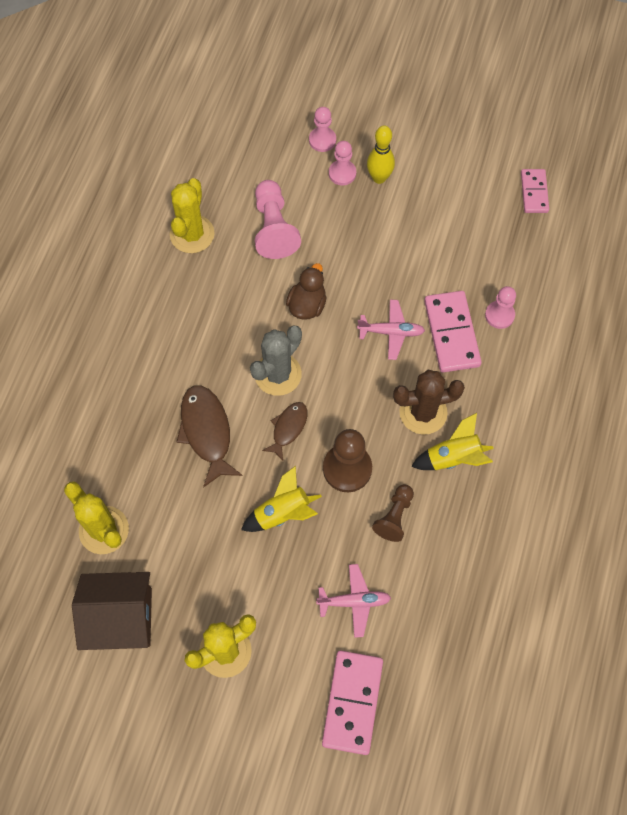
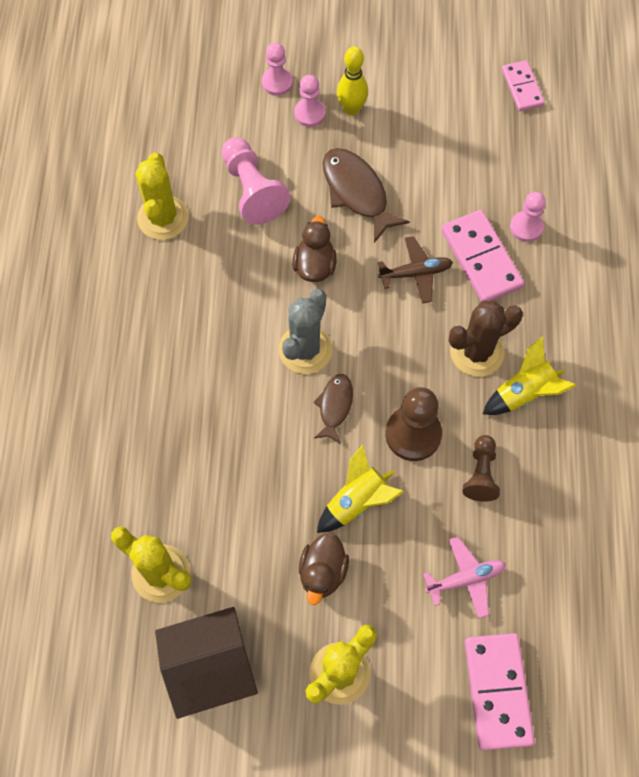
camera: 15 degrees left, 0 degrees up
(207, 432) = (245, 433): brown fish -> brown fish (357, 192)
(236, 564) = (322, 572): none -> brown duck
(391, 332) = (415, 273): pink plane -> brown plane

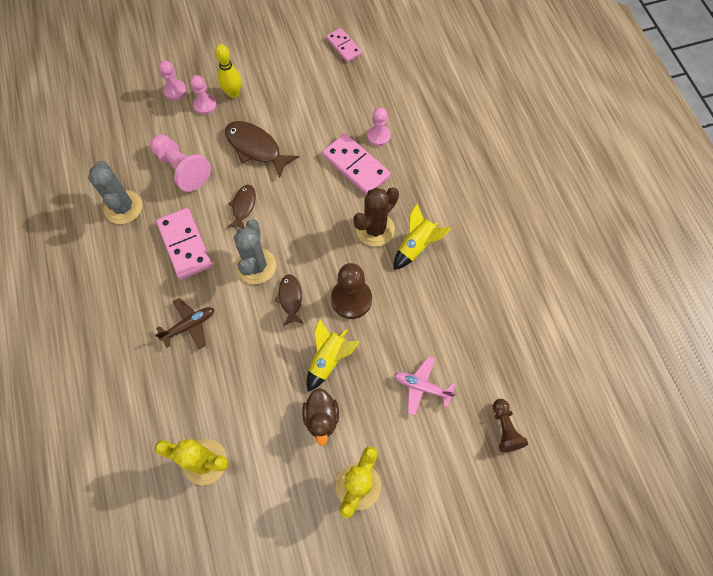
camera: 20 degrees left, 0 degrees up
(163, 218) = (123, 207): yellow cactus -> grey cactus
(210, 668) = (264, 517): brown house -> none
(314, 265) = (243, 206): brown duck -> brown fish
(415, 273) = (315, 189): brown plane -> brown plane (189, 325)
(465, 579) = (422, 387): pink plane -> pink plane turned 120 degrees counterclockwise
(481, 474) = (407, 311): brown pawn -> brown pawn (505, 429)
(498, 691) = (471, 457): pink domino -> pink domino (185, 245)

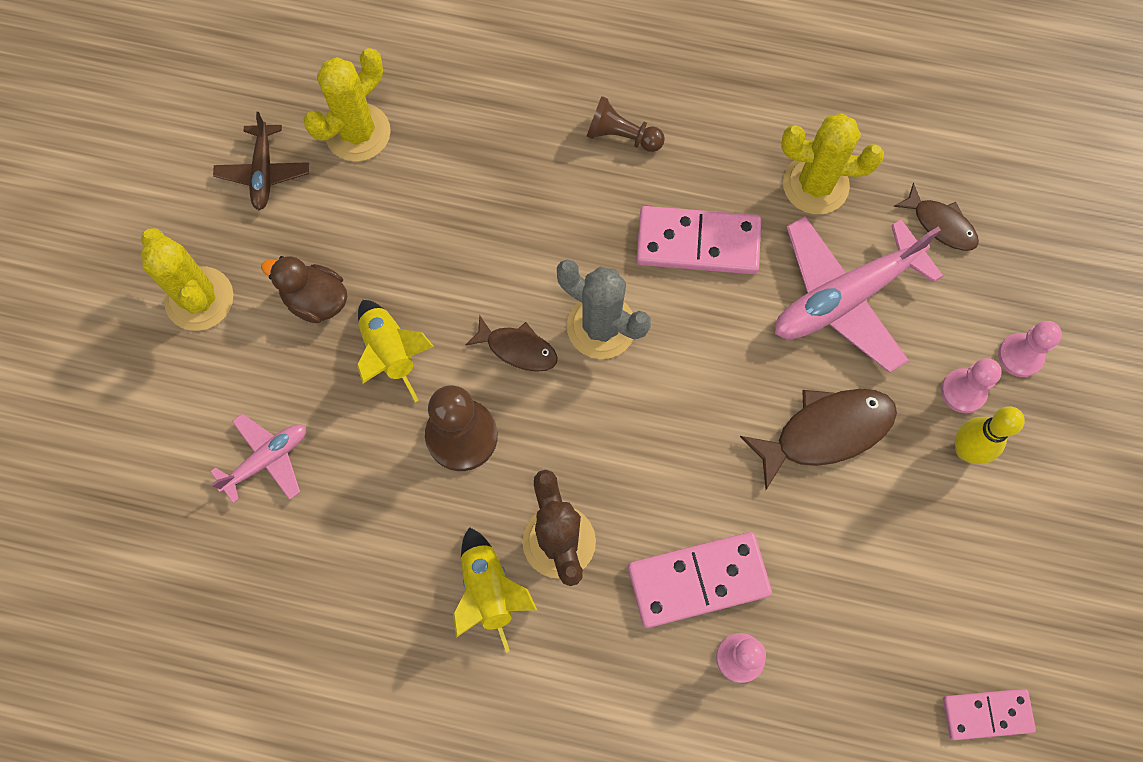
camera: 120 degrees right, 5 degrees up
(123, 207) = (815, 185): grey cactus -> yellow cactus
(182, 168) = (844, 298): pink pawn -> pink plane
(189, 325) = (560, 194): brown plane -> brown plane (264, 172)
(243, 206) = (719, 358): brown fish -> brown fish (940, 224)
(505, 429) = (132, 539): brown pawn -> brown pawn (621, 136)

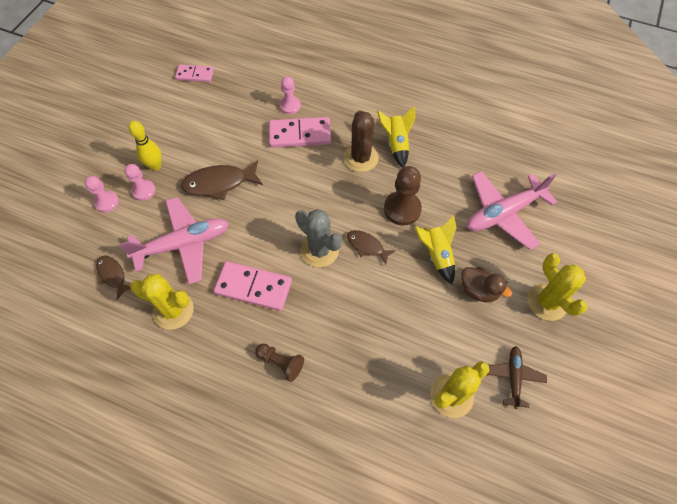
camera: 170 degrees left, 10 degrees down
(266, 459) = (503, 213): pink plane -> pink plane, size x1.82

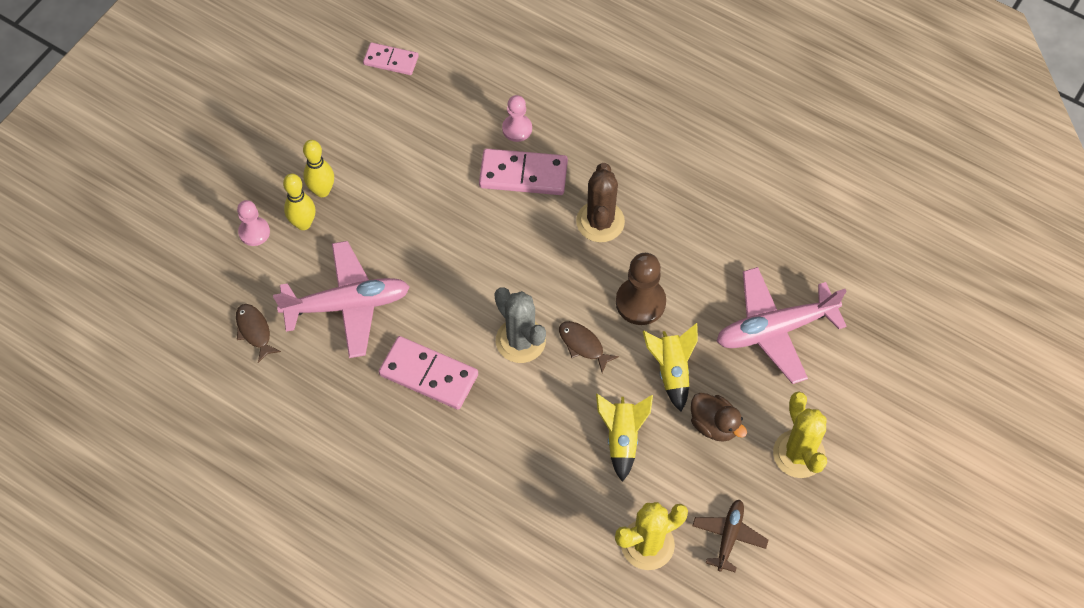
camera: 10 degrees right, 0 degrees up
(144, 191) = (303, 223): pink pawn -> yellow bowling pin
(173, 310) = (325, 387): yellow cactus -> none
(219, 183) = (403, 229): brown fish -> none
(281, 363) = (448, 472): brown pawn -> none
(396, 144) = (653, 209): yellow rocket -> yellow rocket (622, 438)

